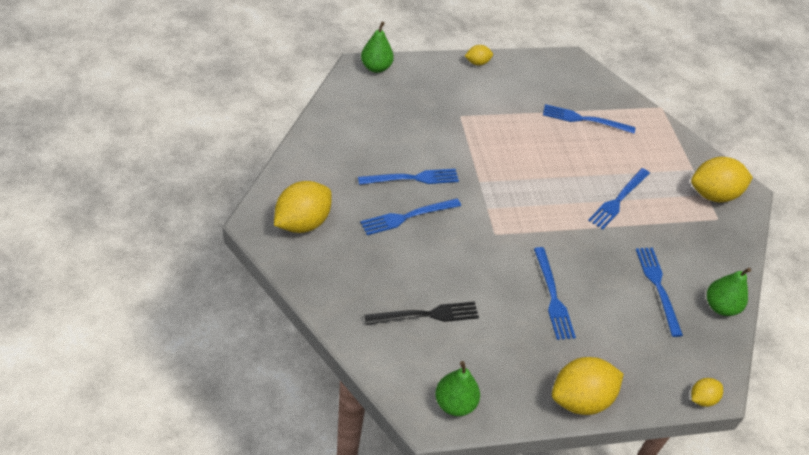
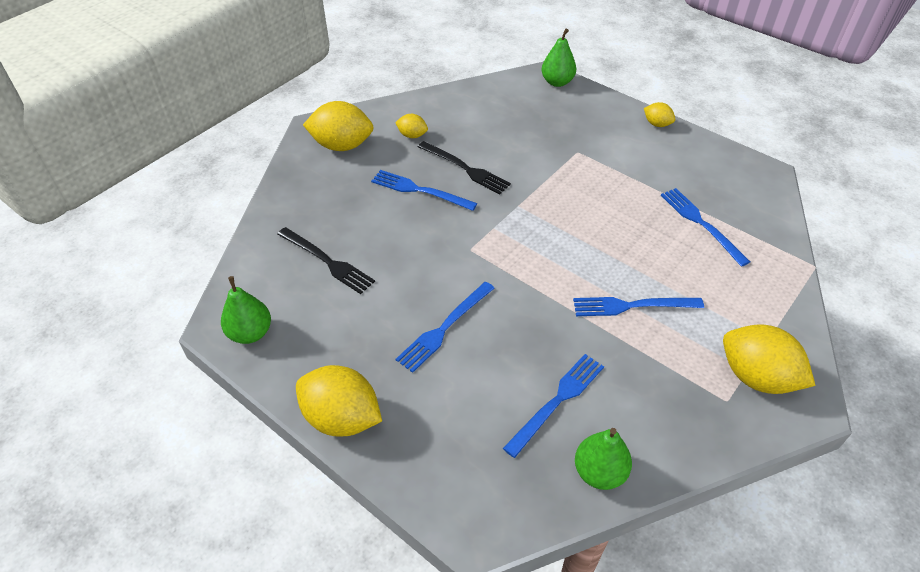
camera: 55 degrees right, 0 degrees up
(412, 178) = (465, 168): blue fork -> black fork
(702, 399) = (448, 524): yellow lemon -> yellow lemon (412, 135)

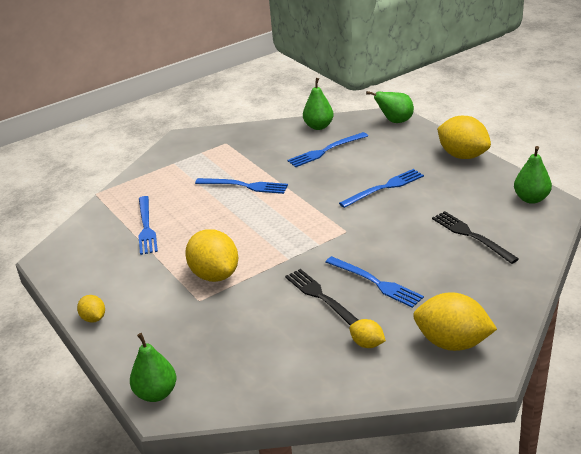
camera: 160 degrees left, 15 degrees down
(469, 509) = (395, 121): none -> green pear
(756, 377) = (198, 149): yellow lemon -> yellow lemon (215, 275)

